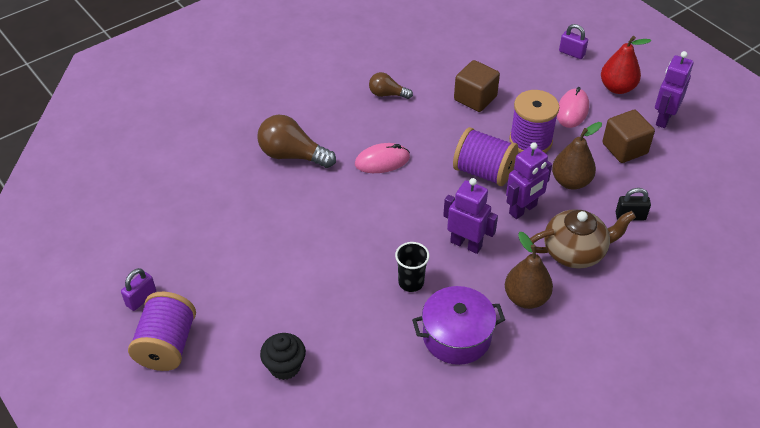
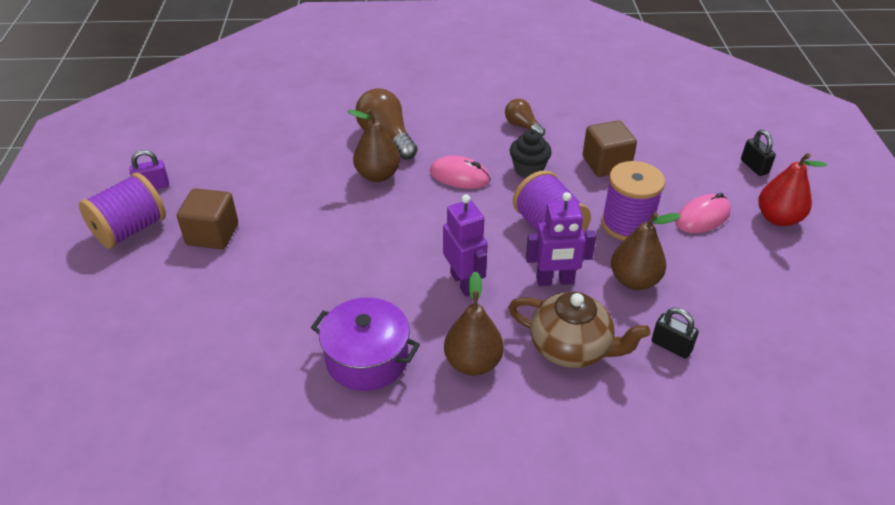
camera: 35 degrees right, 5 degrees down
(284, 366) = (194, 297): black cupcake -> black cupcake (528, 170)
(319, 192) = (377, 175): none -> brown pear
(411, 282) = (376, 288): black cup -> none
(571, 53) = (754, 167): purple padlock -> black padlock
(624, 148) = (730, 278): brown cube -> brown cube (212, 234)
(663, 118) = (808, 271): purple robot -> none

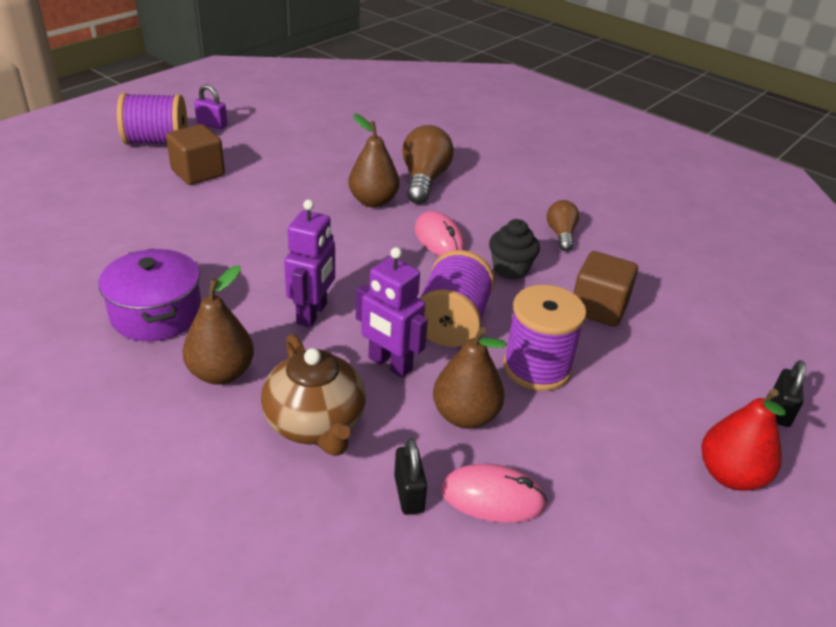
camera: 40 degrees right, 5 degrees down
(702, 217) = (633, 414): pink mouse -> pink mouse (492, 497)

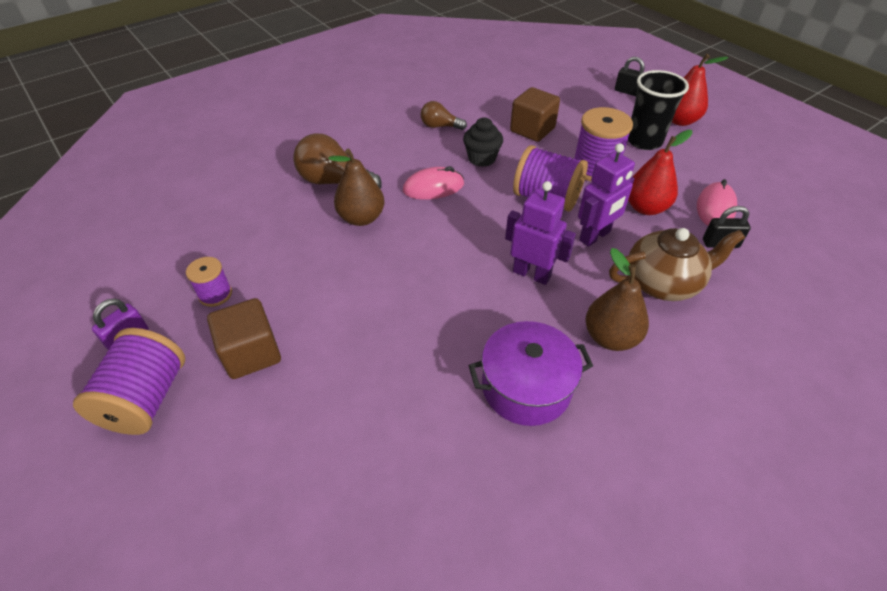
camera: 75 degrees left, 10 degrees up
(260, 148) = (215, 294): none -> purple spool
(465, 415) = (645, 208): brown pear -> red pear
(637, 424) = (644, 141): none -> black cup

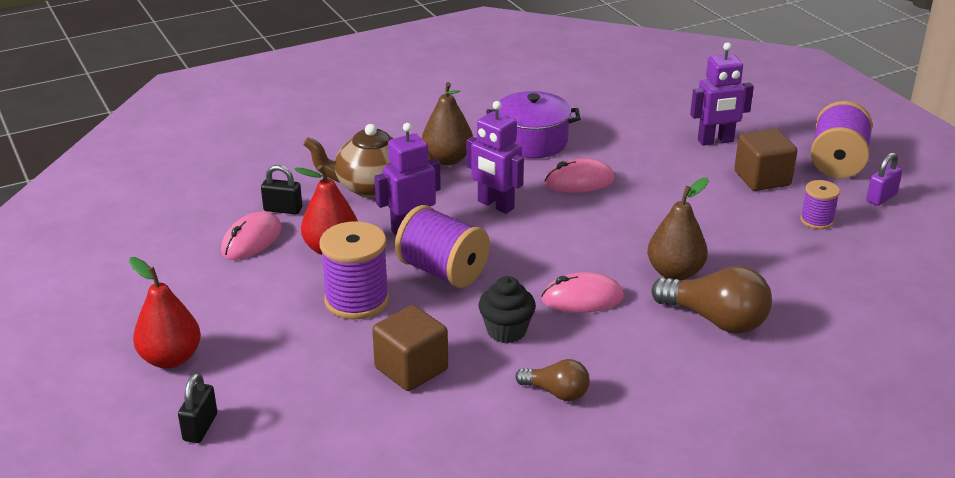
camera: 170 degrees left, 15 degrees down
(291, 425) = (715, 141): none -> purple robot
(456, 319) = (579, 182): none -> pink mouse
(627, 92) = (200, 427): black padlock -> black padlock turned 60 degrees clockwise
(644, 141) = (257, 331): black cup -> none

